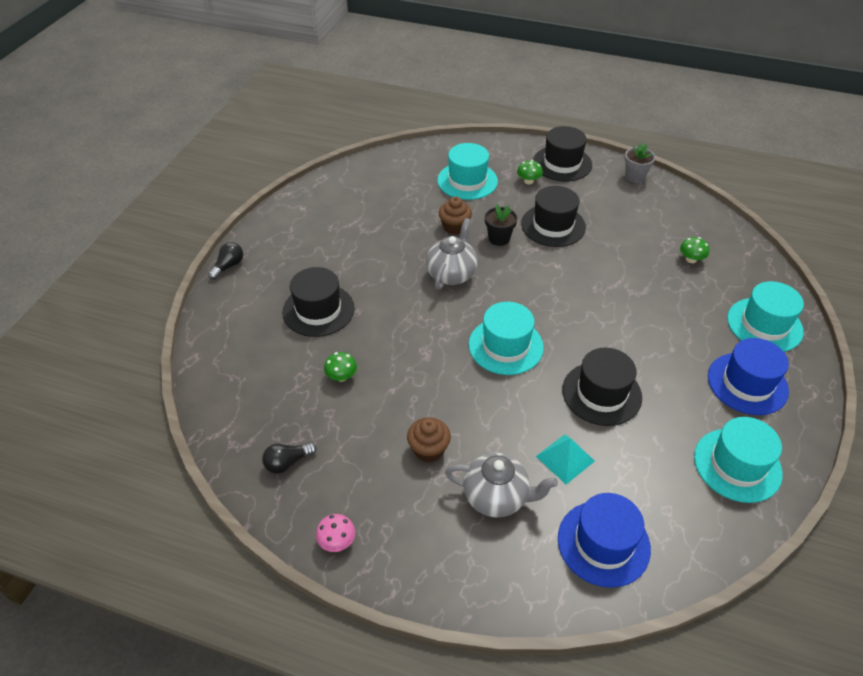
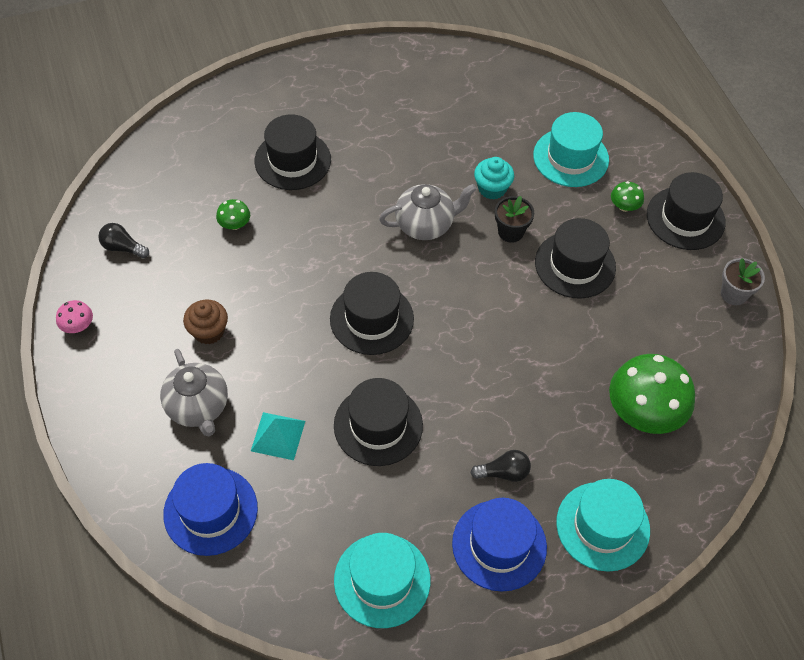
camera: 50 degrees right, 10 degrees up
(228, 266) = (287, 68): black light bulb -> black light bulb (504, 472)
(454, 227) = (492, 188): brown cupcake -> turquoise cupcake
(505, 346) = (371, 319): turquoise hat -> black hat
(691, 259) = (644, 412): green mushroom -> green mushroom, size x2.23

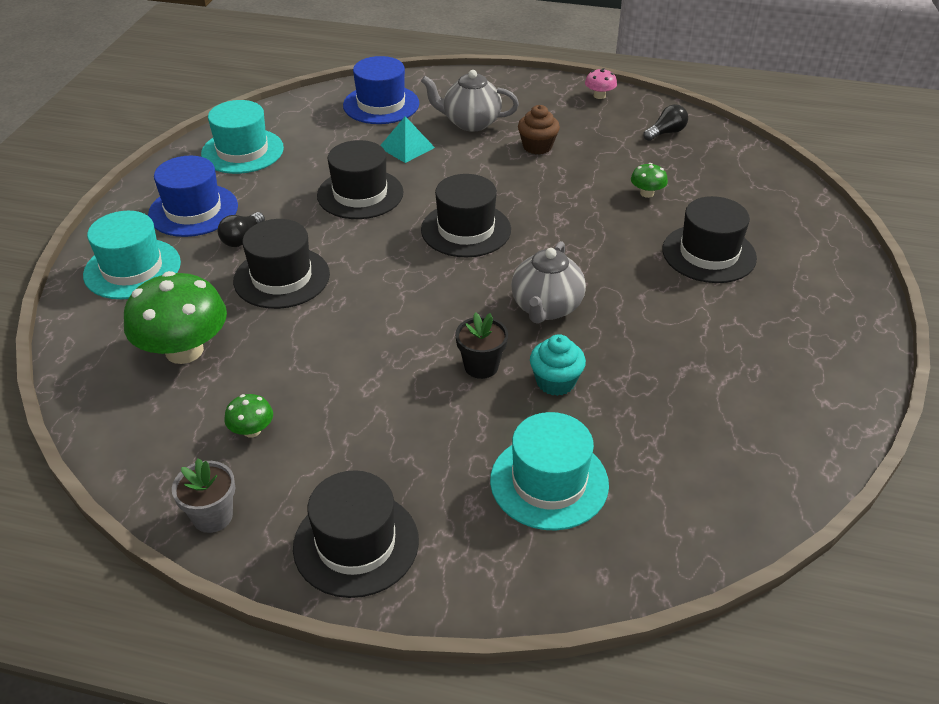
camera: 125 degrees right, 15 degrees down
(575, 264) = (391, 395): black hat -> black hat (282, 277)
(624, 206) = (429, 490): green mushroom -> green mushroom (252, 430)

